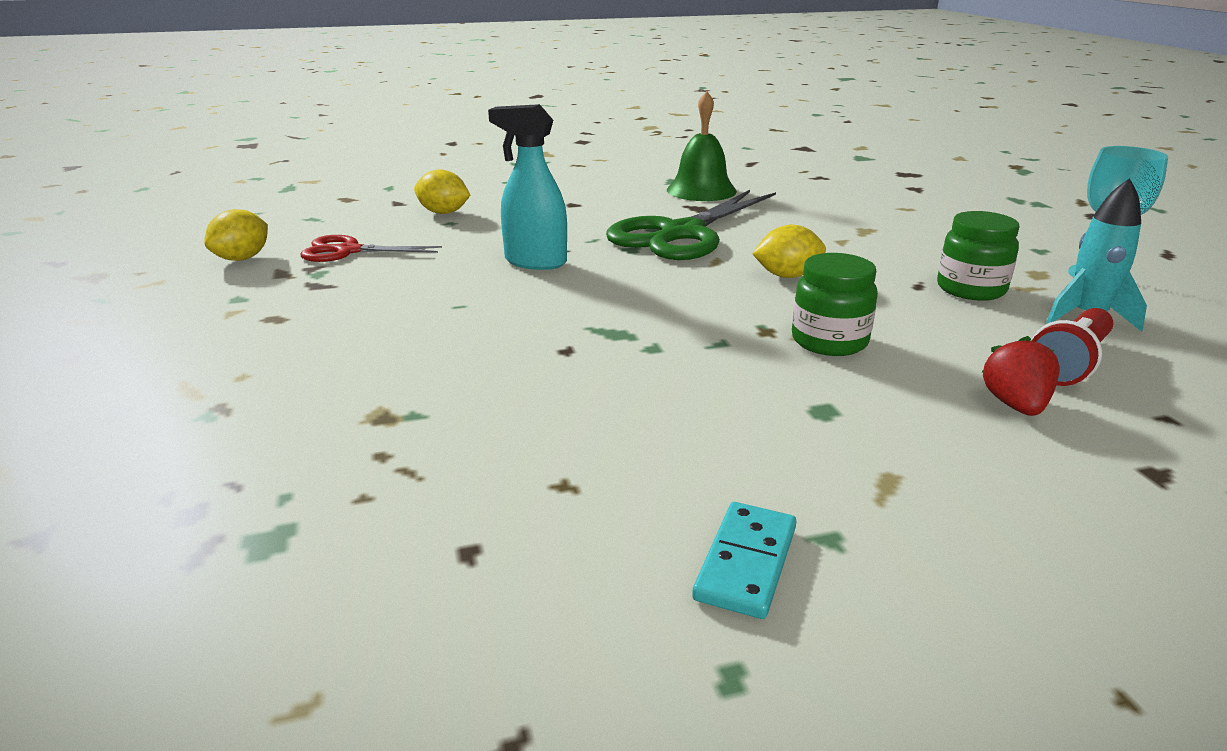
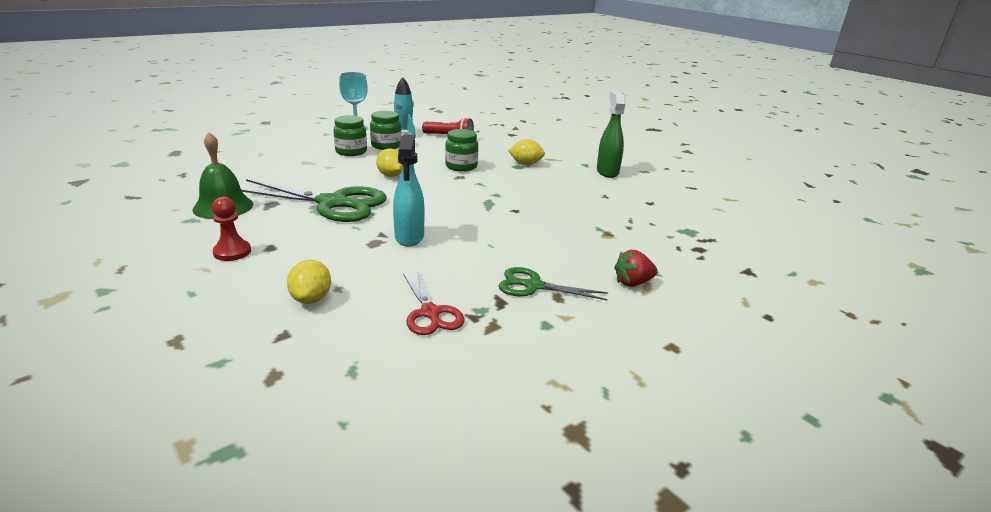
camera: 115 degrees left, 0 degrees up
(242, 258) = (479, 361): yellow lemon -> yellow lemon (525, 164)
(319, 309) = (533, 286): none -> green scissors
(575, 192) = (232, 252): none -> red pawn
(745, 563) = (607, 172): turquoise domino -> green spray bottle
(925, 260) = (351, 152): none -> green jar
(1015, 405) = (487, 144): red strawberry -> red strawberry (633, 283)

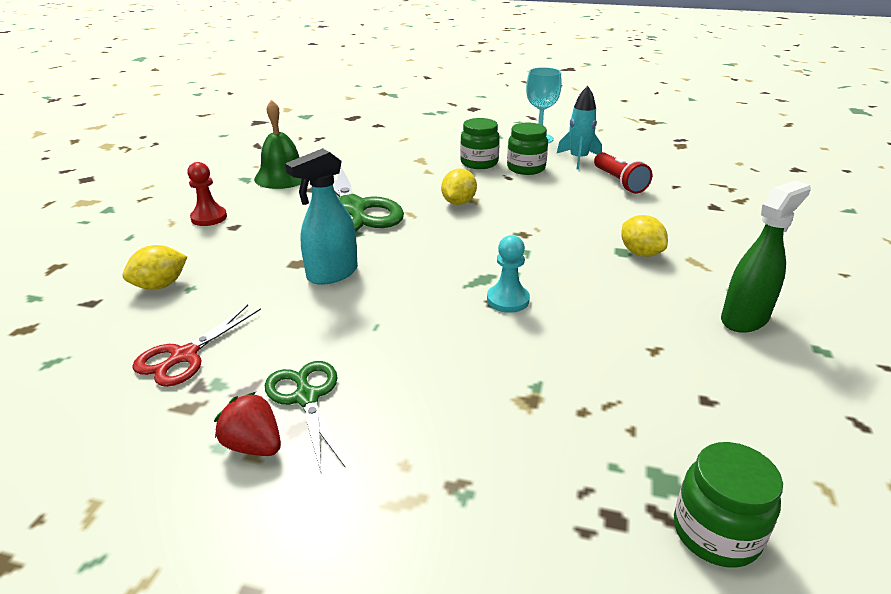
camera: 55 degrees right, 5 degrees up
(461, 166) = (551, 223): green jar -> green jar (716, 533)
(519, 205) = (508, 300): none -> turquoise pawn
(633, 283) = (404, 482): red strawberry -> red strawberry (254, 445)

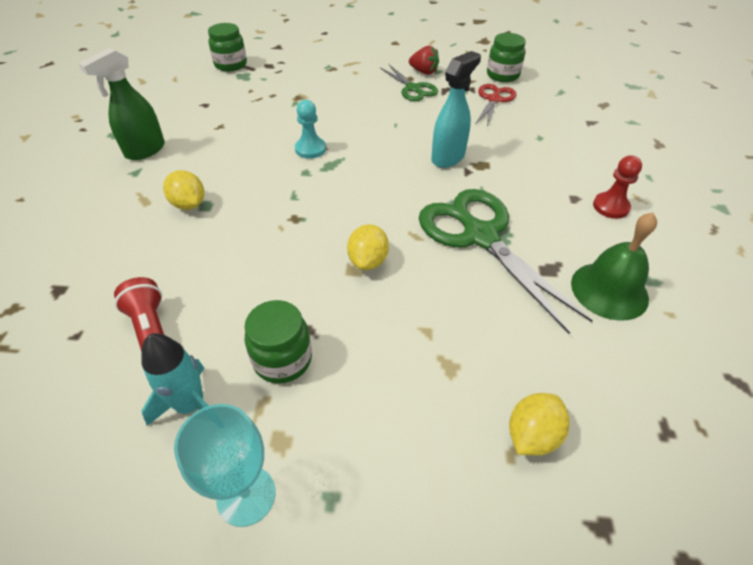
camera: 170 degrees right, 15 degrees up
(160, 285) = (562, 137): yellow lemon -> yellow lemon (532, 435)
(479, 163) = (356, 368): green jar -> green jar (502, 75)

